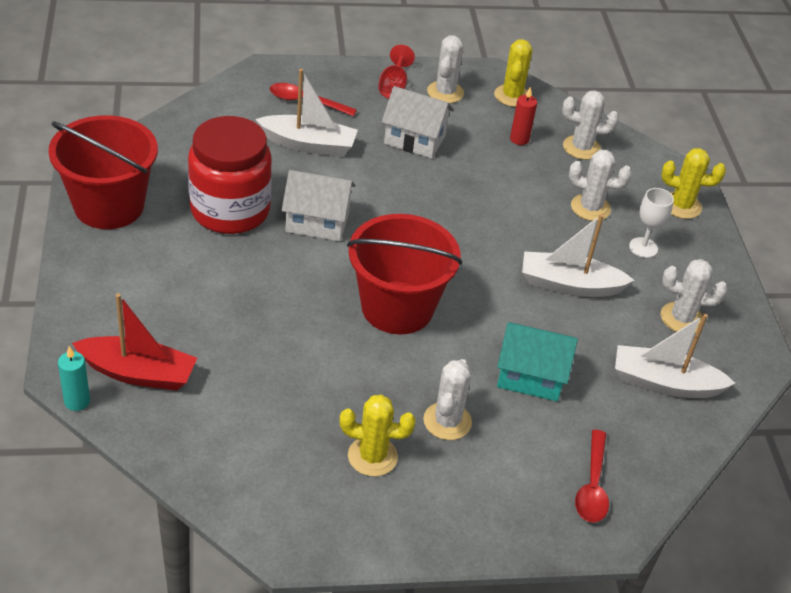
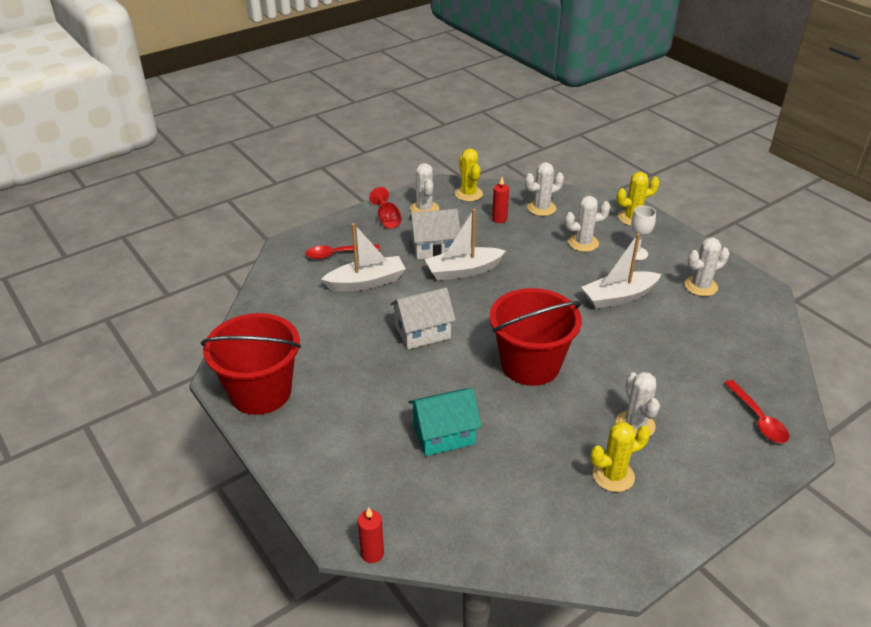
camera: 25 degrees left, 5 degrees down
(77, 401) = (372, 553): turquoise candle -> red candle
(138, 373) = (398, 506): red boat -> none
(230, 210) = (354, 353): red jar -> none
(530, 376) = (654, 367): turquoise house -> turquoise house (444, 435)
(664, 383) = (731, 331): white boat -> white boat (463, 271)

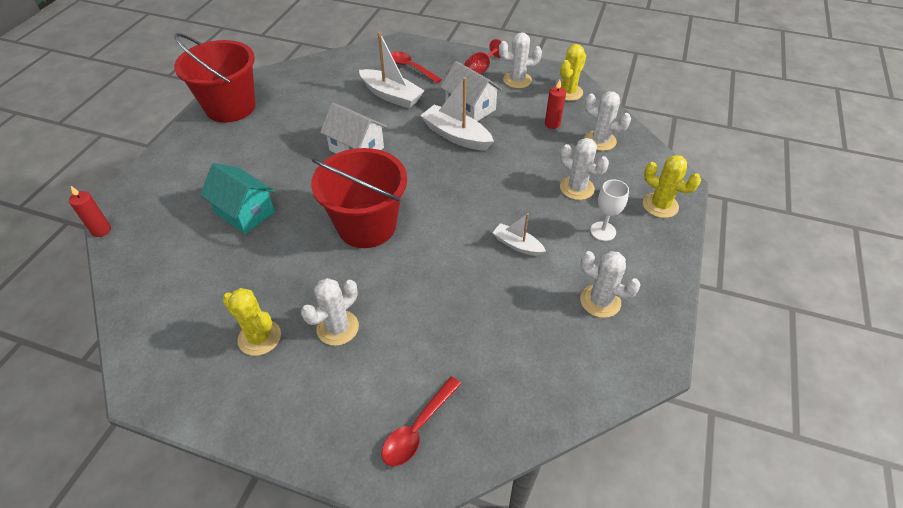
camera: 55 degrees right, 10 degrees up
(424, 209) = (517, 80): white cactus -> white cactus turned 45 degrees clockwise
(618, 297) = (517, 245): white boat -> white boat, size x0.58

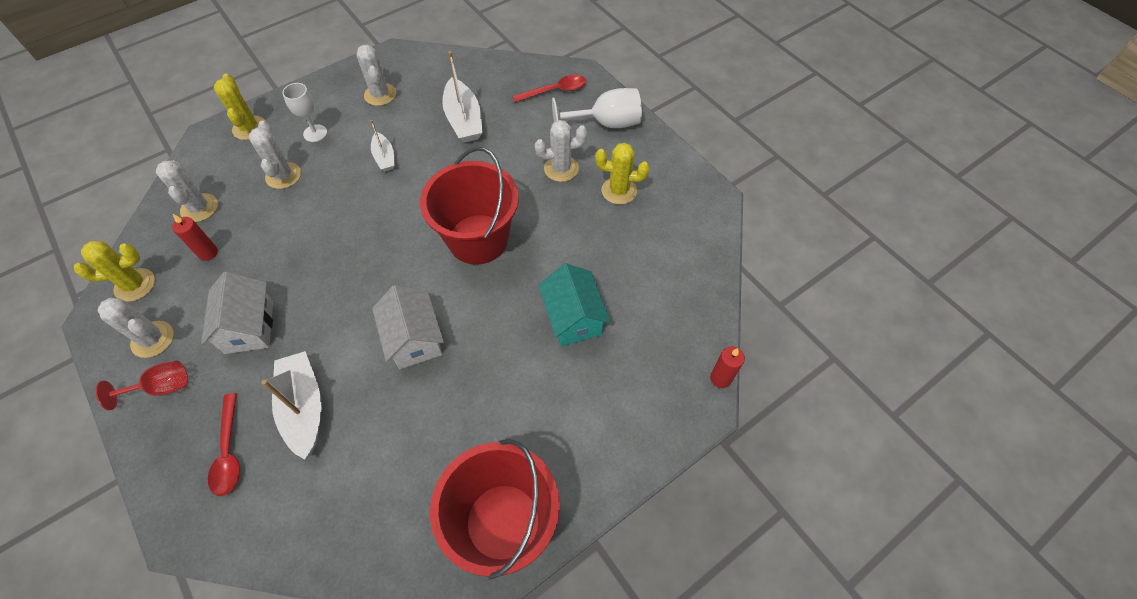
camera: 145 degrees left, 10 degrees up
(259, 337) = (619, 191): yellow cactus -> yellow cactus turned 60 degrees counterclockwise
(321, 416) = (606, 124): none -> white goblet
(456, 136) = (306, 295): white boat -> white boat (464, 120)

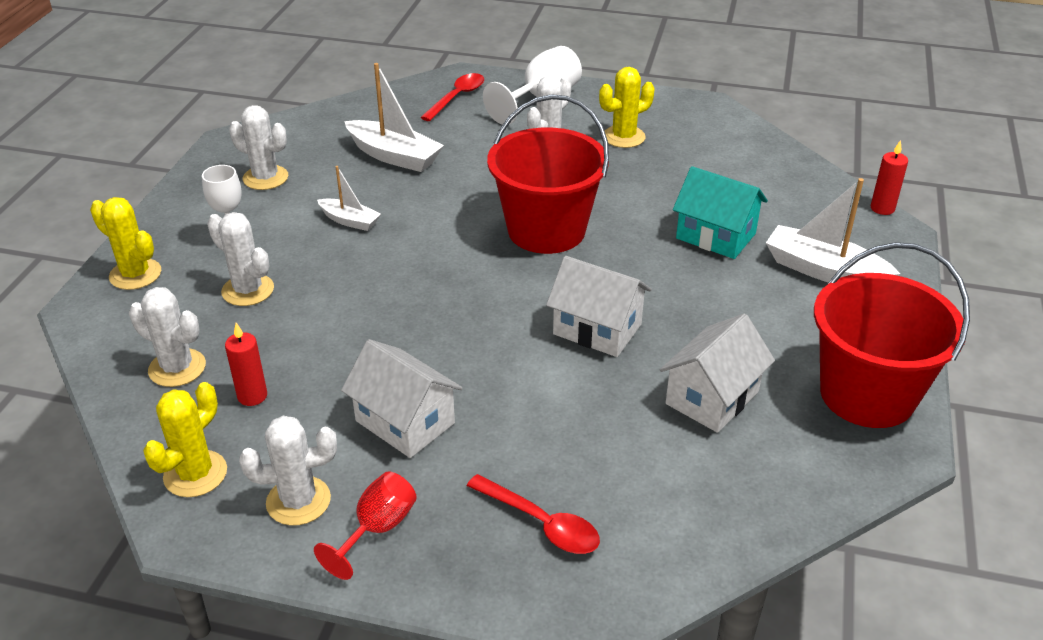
camera: 40 degrees left, 20 degrees down
(304, 408) = (567, 441): white boat -> white boat (824, 271)
(412, 444) = (712, 398): none -> white house

